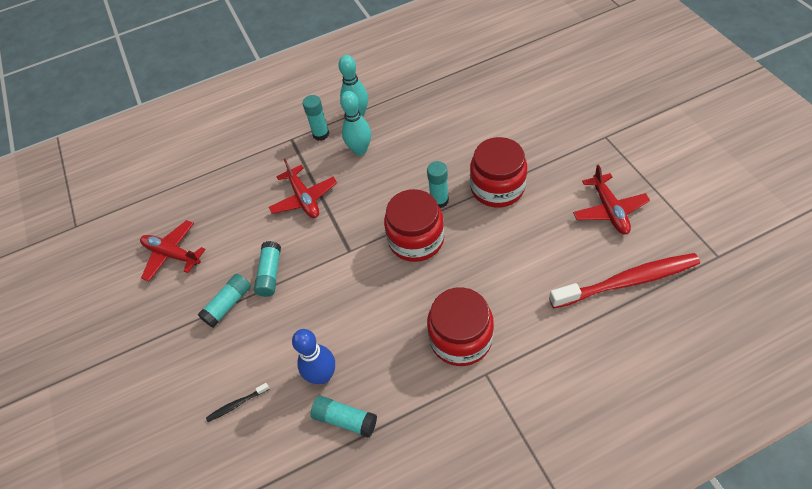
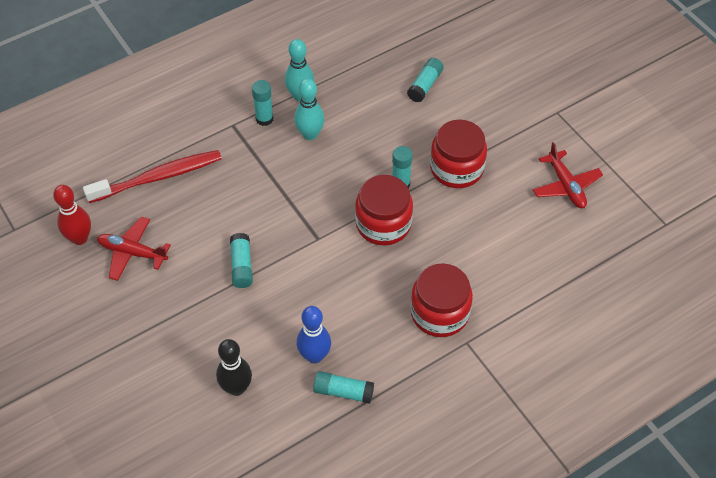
camera: 15 degrees left, 0 degrees up
(129, 238) = (80, 238): none -> red bowling pin
(228, 304) = (205, 298): turquoise glue stick -> turquoise glue stick (425, 85)
(237, 404) = (236, 388): black toothbrush -> black bowling pin
(304, 198) = (260, 188): red plane -> none
(627, 281) = (587, 252): red toothbrush -> red toothbrush (158, 177)

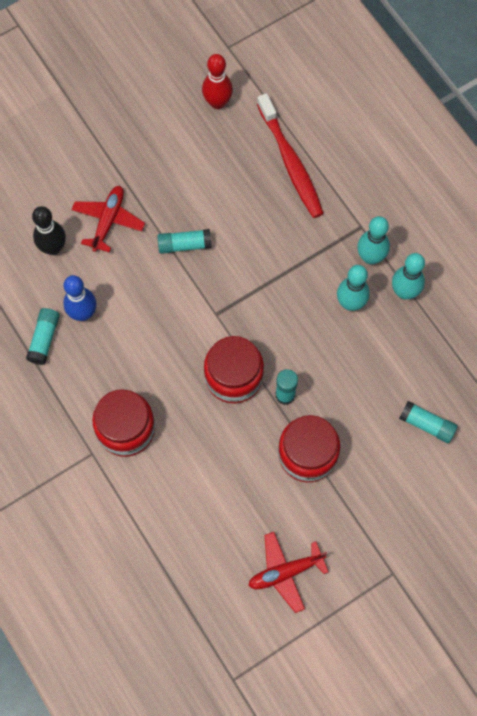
camera: 90 degrees right, 15 degrees up
(132, 253) = (201, 148): red plane -> red plane (108, 221)
(264, 119) = (370, 257): turquoise glue stick -> turquoise bowling pin

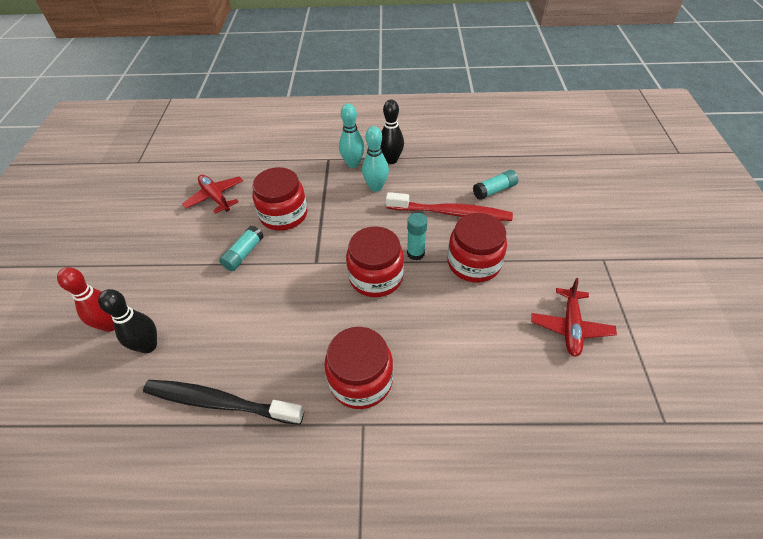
camera: 55 degrees left, 20 degrees down
(44, 339) = (219, 402): turquoise glue stick -> black toothbrush
(83, 313) = (227, 355): blue bowling pin -> none
(108, 221) = (172, 292): red plane -> red plane (215, 197)
(217, 102) = (166, 184): red bowling pin -> red bowling pin (111, 325)
(253, 243) = (283, 215): none -> red jar
(291, 162) = (249, 170): red toothbrush -> red toothbrush (451, 213)
(404, 292) = (391, 160): turquoise bowling pin -> black bowling pin

